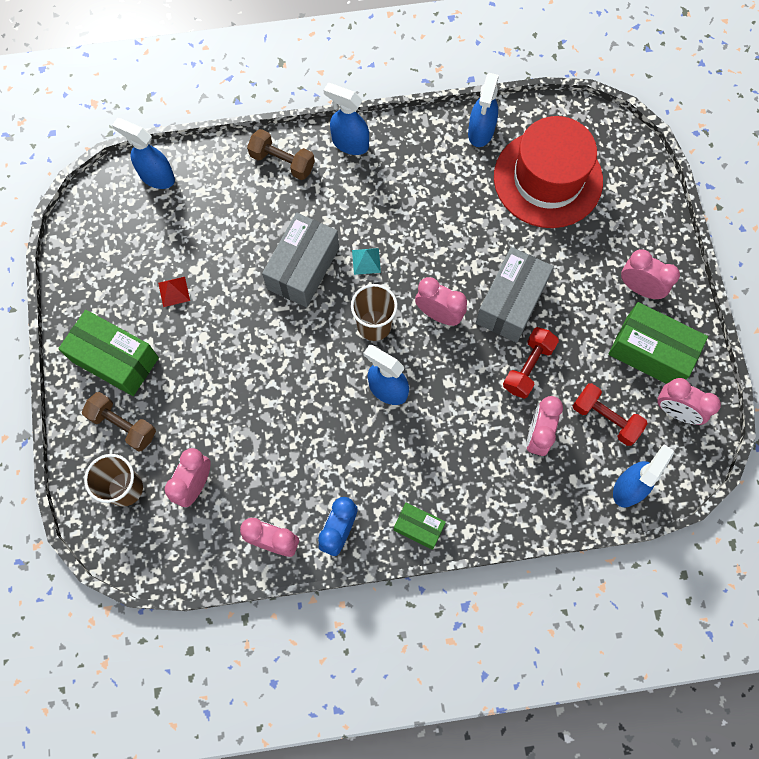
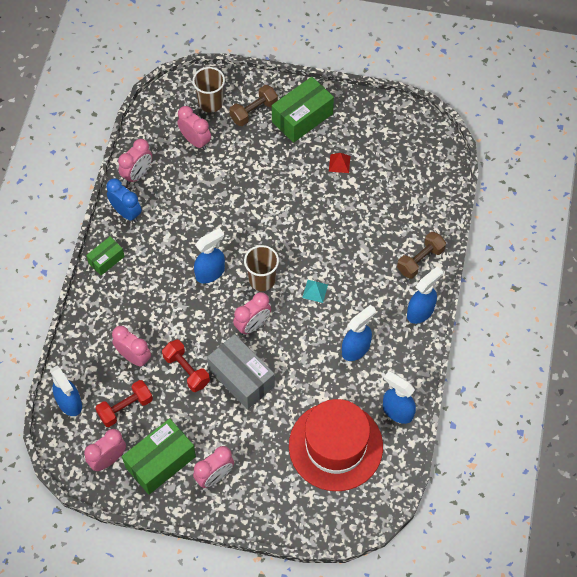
camera: 110 degrees right, 10 degrees down
(156, 176) = (437, 175): blue spray bottle -> blue spray bottle (356, 349)
(303, 268) = (325, 248): grey box -> none

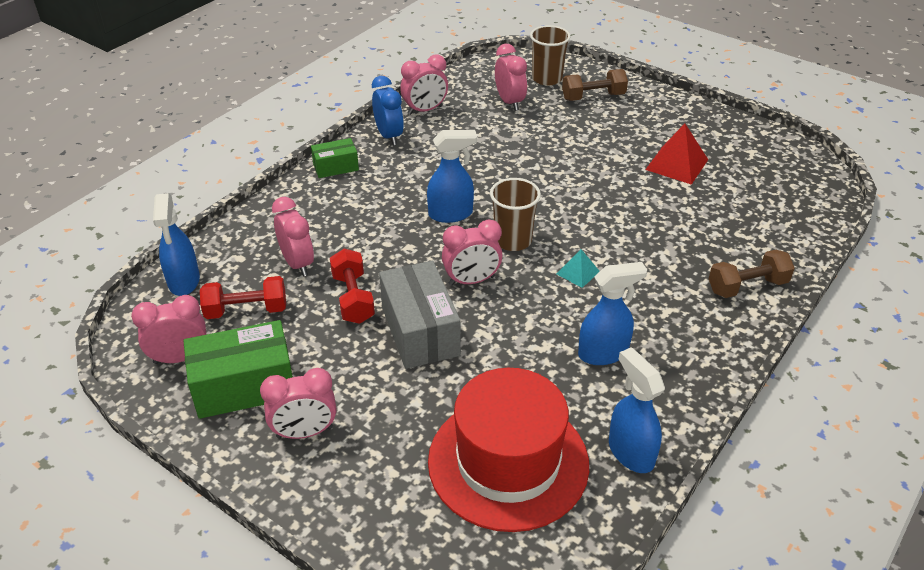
camera: 25 degrees right, 20 degrees down
(302, 118) = (649, 115): green box -> none
(339, 163) = (676, 164): red pyramid -> red pyramid, size x1.76
(420, 312) = (723, 342): blue spray bottle -> none

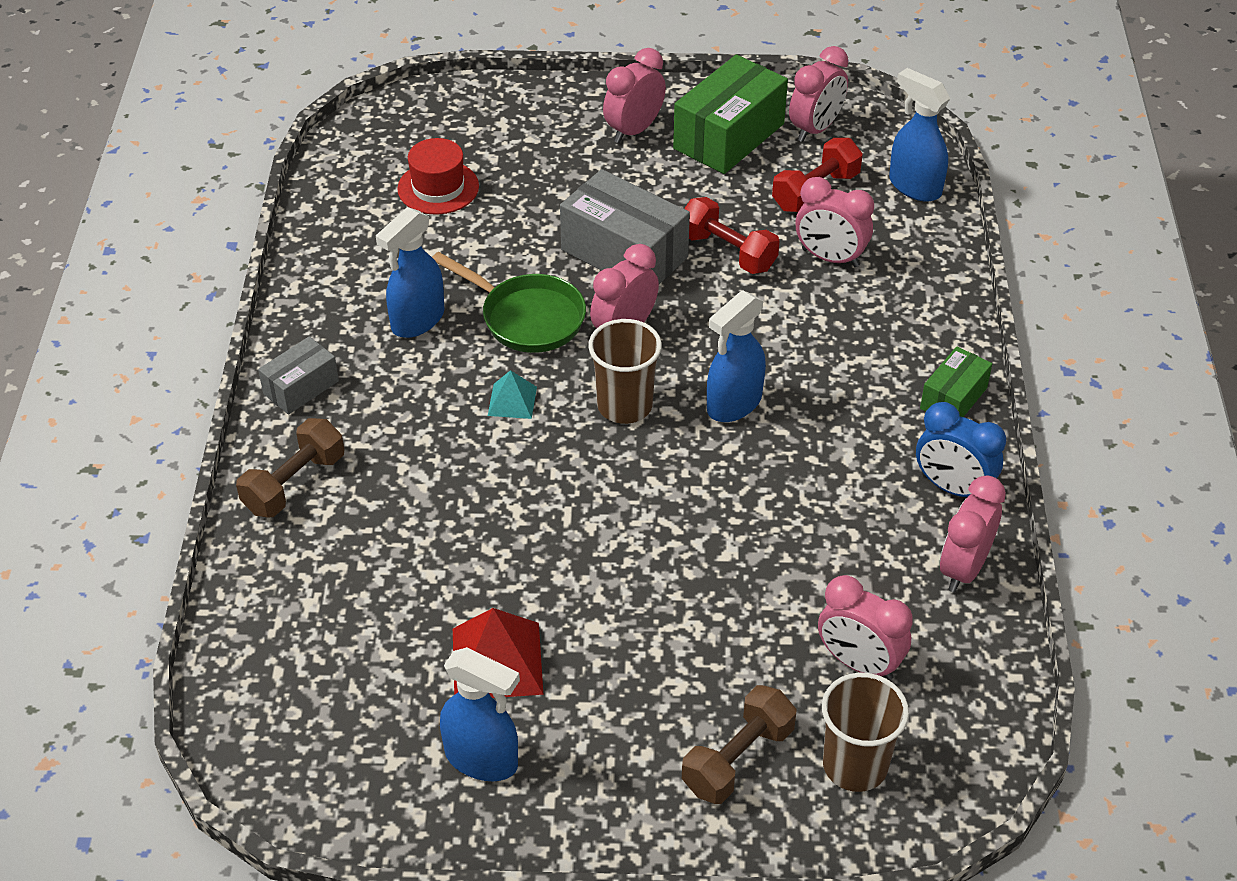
camera: 145 degrees right, 5 degrees up
(508, 462) = (438, 188): red hat -> red hat, size x0.49
(526, 319) = (526, 317): none -> green pan
(630, 452) = (333, 243): blue spray bottle -> blue spray bottle (482, 759)
(715, 344) = (301, 387): none -> grey box

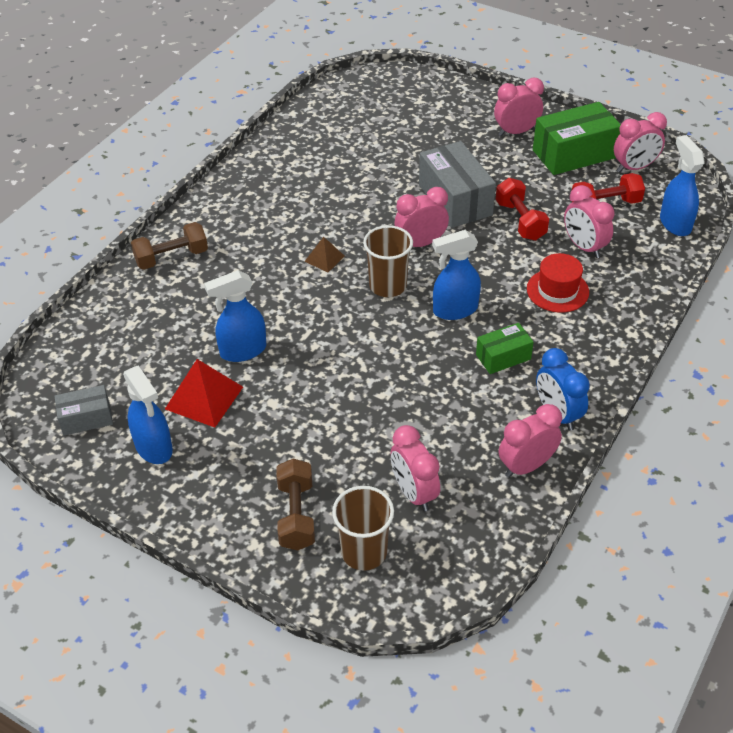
camera: 30 degrees right, 0 degrees up
(301, 387) = (215, 208): grey box -> grey box (86, 418)
(417, 320) = (305, 195): blue spray bottle -> blue spray bottle (242, 351)
(438, 188) = (374, 127): red hat -> red hat (557, 290)
(512, 401) = (324, 258): turquoise pyramid -> brown pyramid
(526, 317) = (369, 215): green pan -> none
(738, 759) = (296, 515): brown dumbbell -> brown dumbbell turned 75 degrees counterclockwise
(953, 398) = (601, 360): green box -> green box (503, 357)

